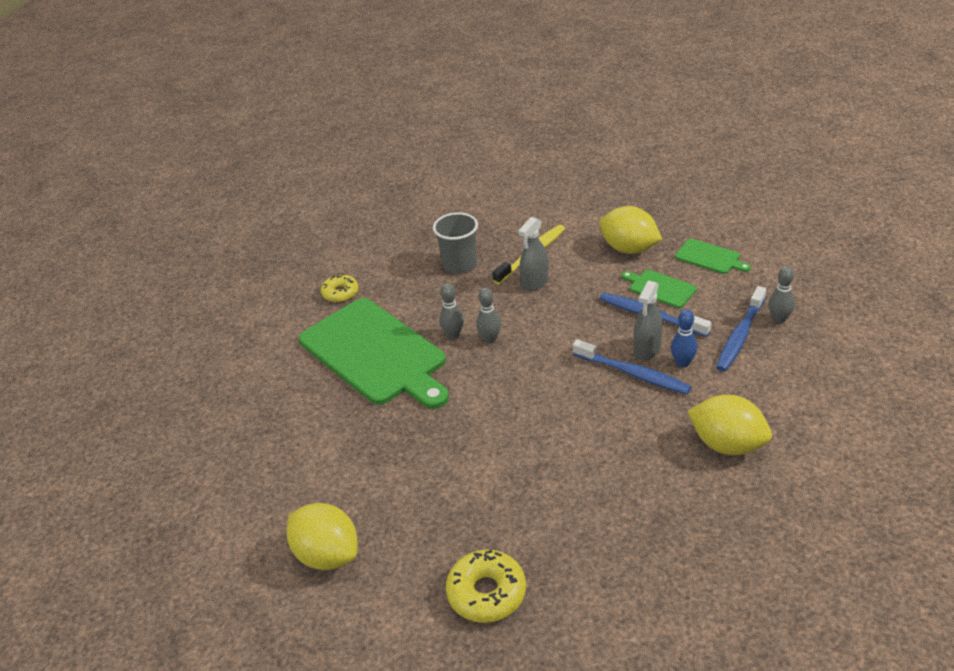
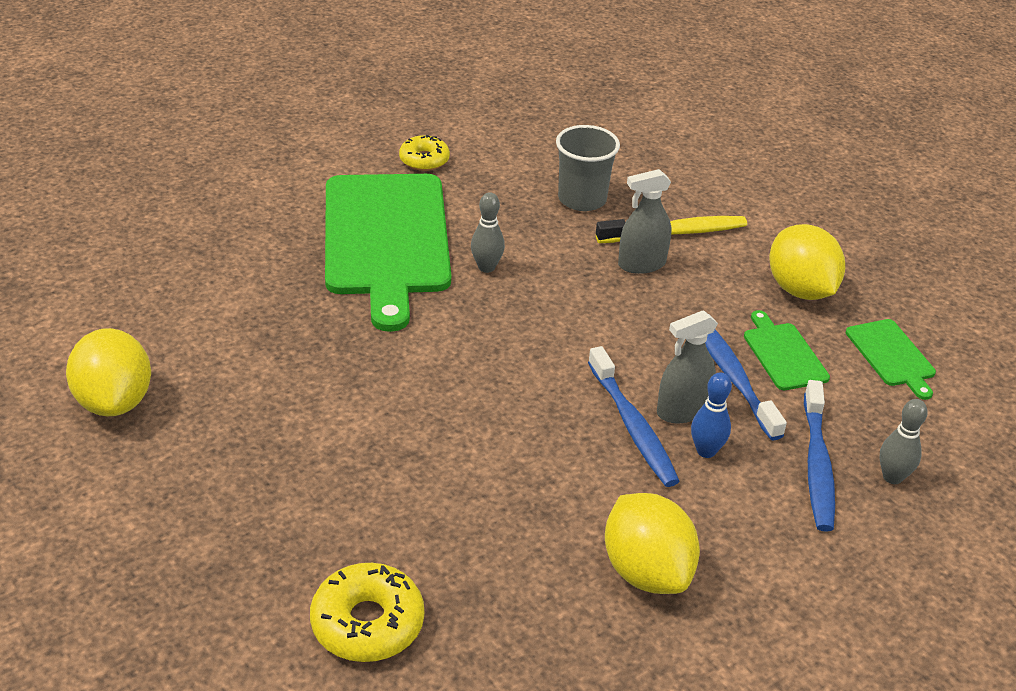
camera: 30 degrees right, 0 degrees up
(486, 593) = (209, 540): yellow donut -> yellow donut (367, 623)
(490, 339) = (519, 294): grey bowling pin -> none
(740, 335) = (817, 465): blue toothbrush -> blue toothbrush turned 60 degrees counterclockwise

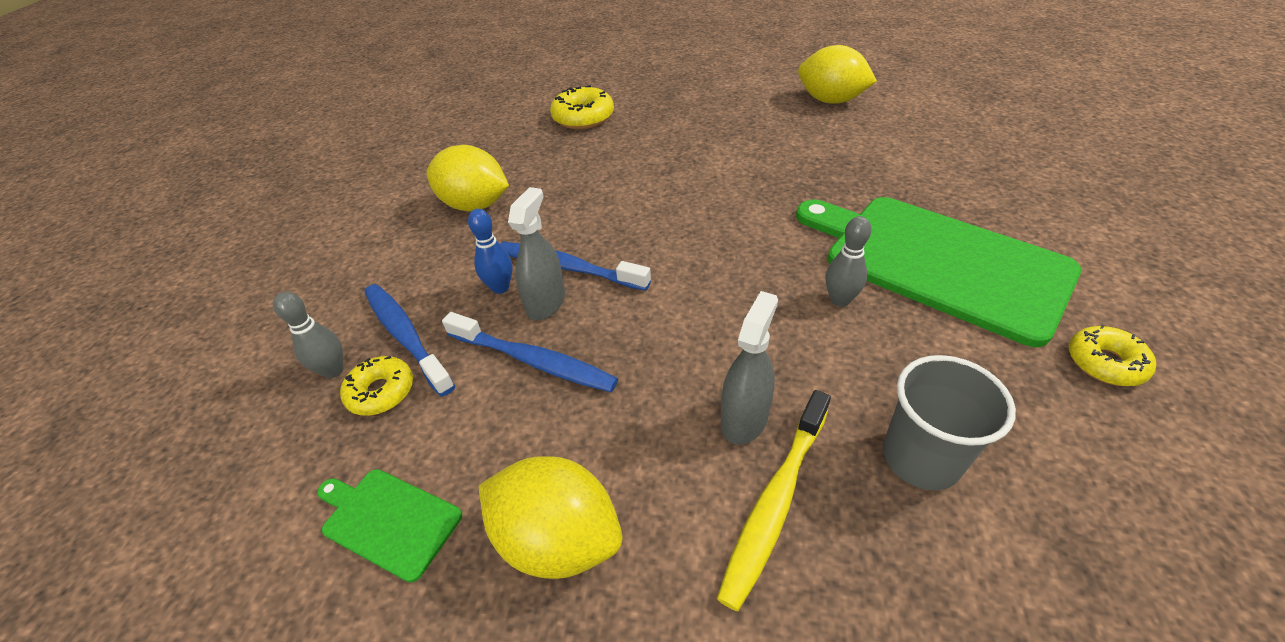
camera: 140 degrees right, 5 degrees up
(783, 354) = (508, 423): green cutting board -> none
(860, 433) = (381, 392): none -> yellow donut

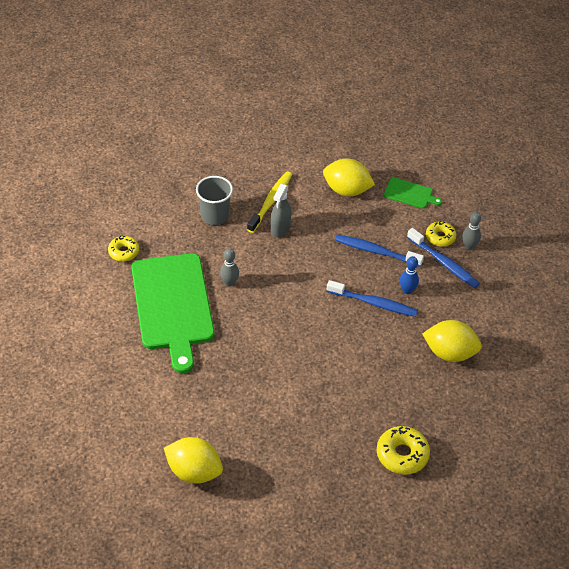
camera: 170 degrees right, 5 degrees up
(546, 303) = (379, 281): grey spray bottle -> none
(937, 262) = (173, 305): green cutting board -> green cutting board turned 45 degrees clockwise

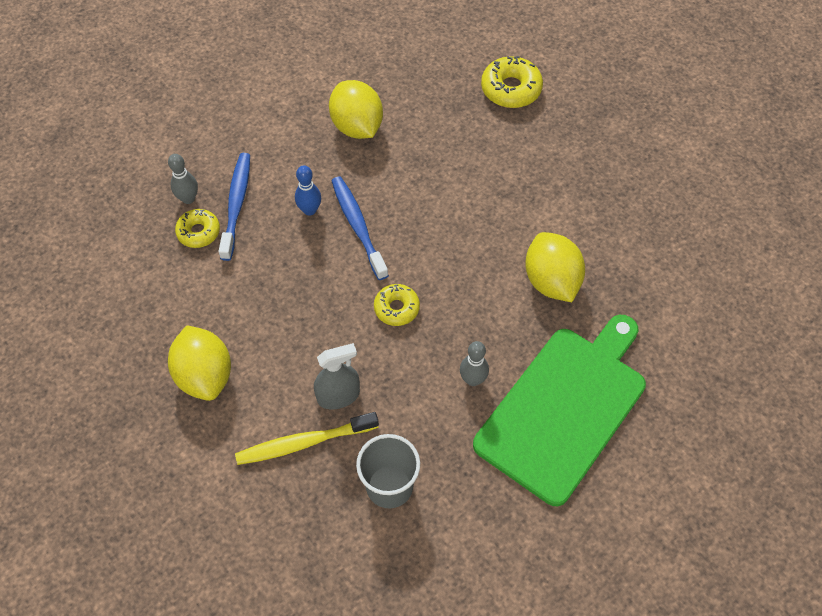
camera: 130 degrees left, 10 degrees up
(124, 252) = (551, 537): yellow donut -> yellow donut (396, 308)
(194, 471) = (713, 221): yellow lemon -> yellow lemon (551, 281)
(376, 251) = (280, 275): blue toothbrush -> none
(410, 194) = (151, 306): green cutting board -> none

